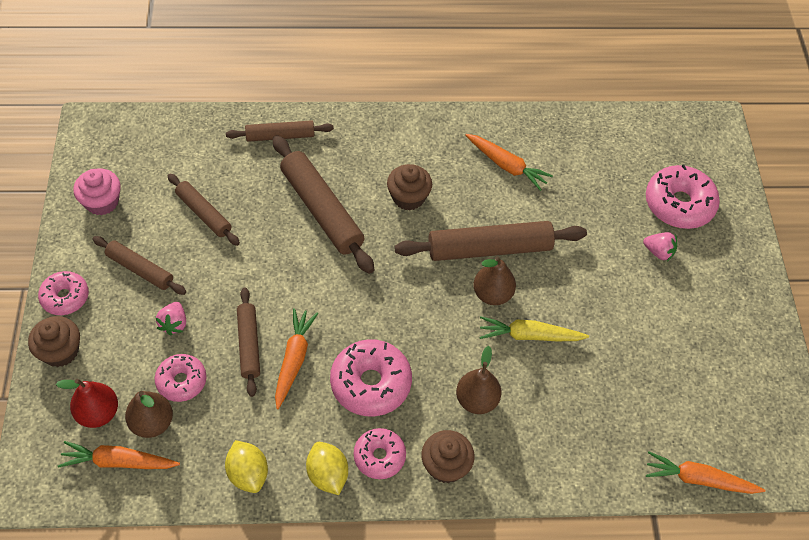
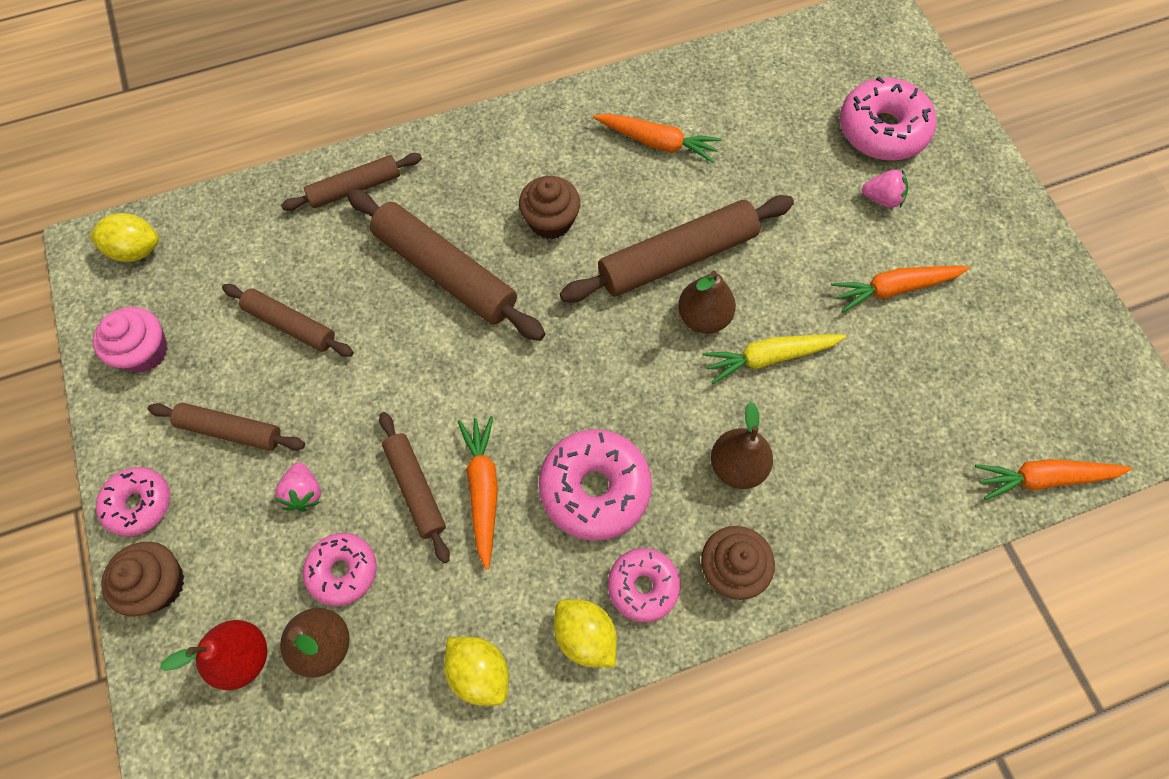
camera: 15 degrees left, 10 degrees up
(118, 462) = (296, 718): orange carrot -> orange carrot (894, 289)
(119, 135) = (136, 250): none -> yellow lemon

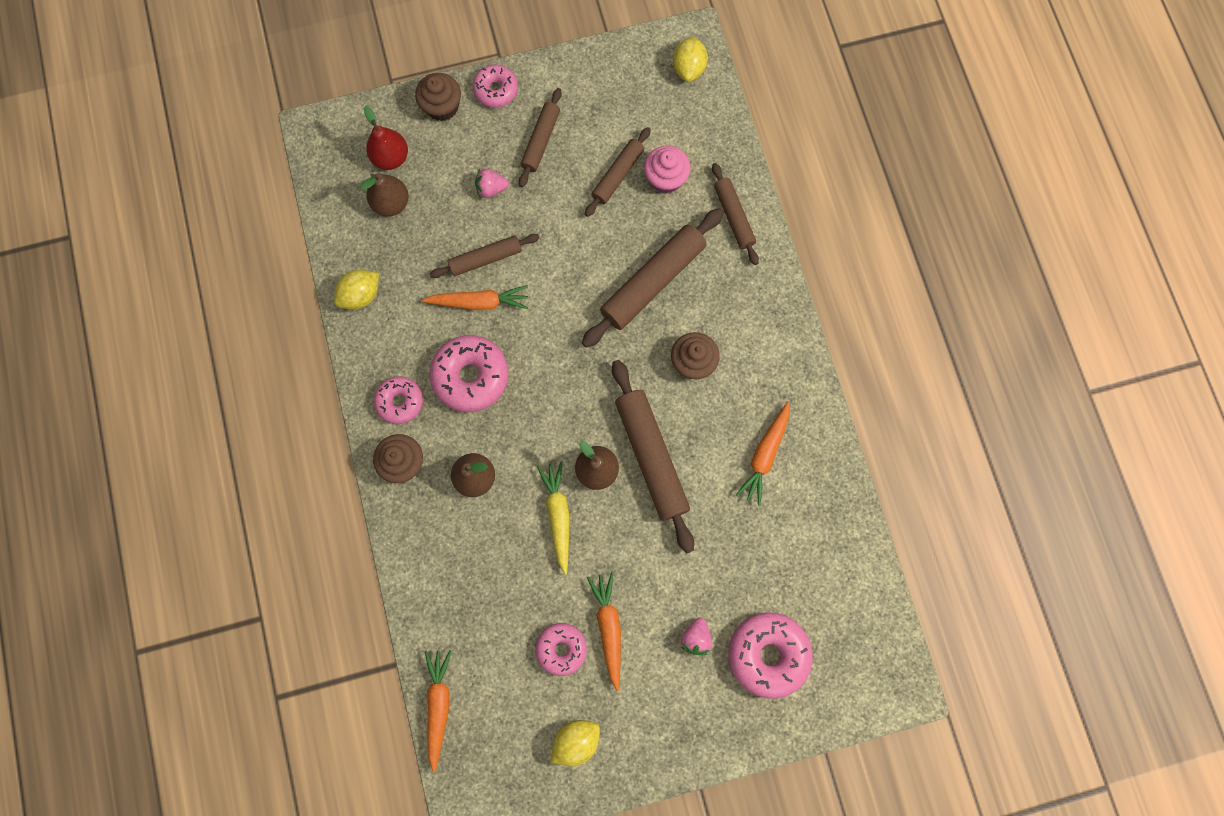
camera: 95 degrees right, 10 degrees up
(144, 351) = (605, 82): pink cupcake -> pink cupcake (665, 178)
(343, 571) = (436, 214): pink donut -> pink donut (561, 648)
(585, 636) = (373, 361): yellow lemon -> yellow lemon (576, 740)

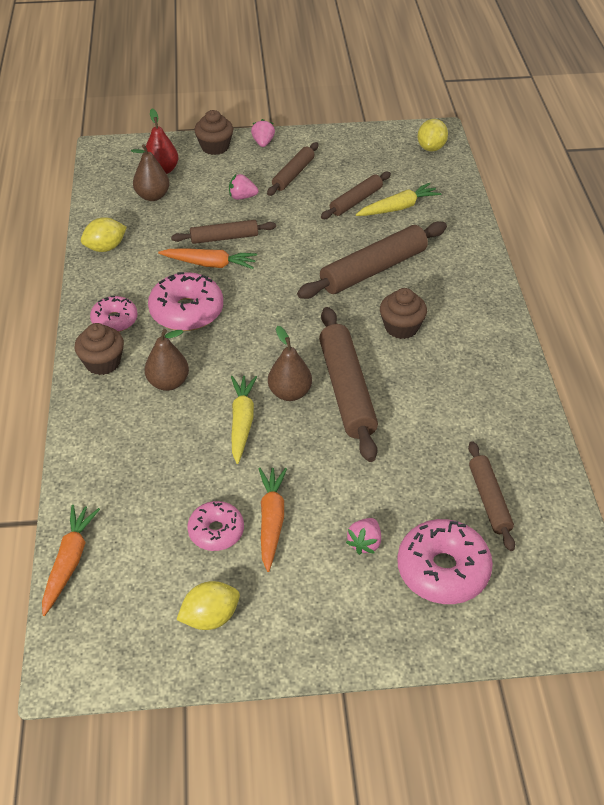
camera: 10 degrees right, 30 degrees down
(496, 90) = (263, 143): pink donut -> pink strawberry
(665, 178) = (398, 207): pink cupcake -> yellow carrot
(733, 217) = (456, 237): brown rolling pin -> brown rolling pin (489, 500)
(764, 455) = (462, 403): orange carrot -> none

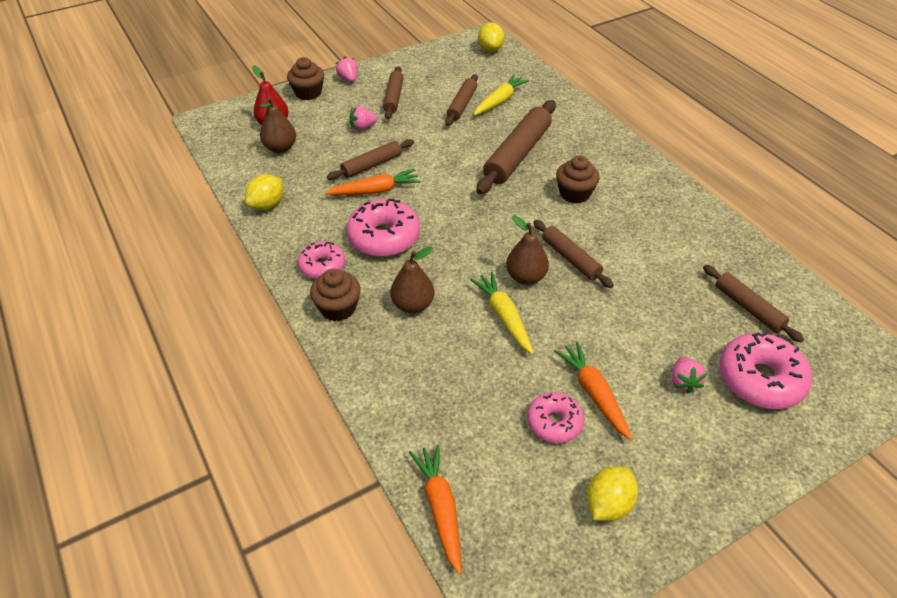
camera: 25 degrees left, 0 degrees up
(347, 390) = (570, 258): brown rolling pin -> brown rolling pin, size x0.59

